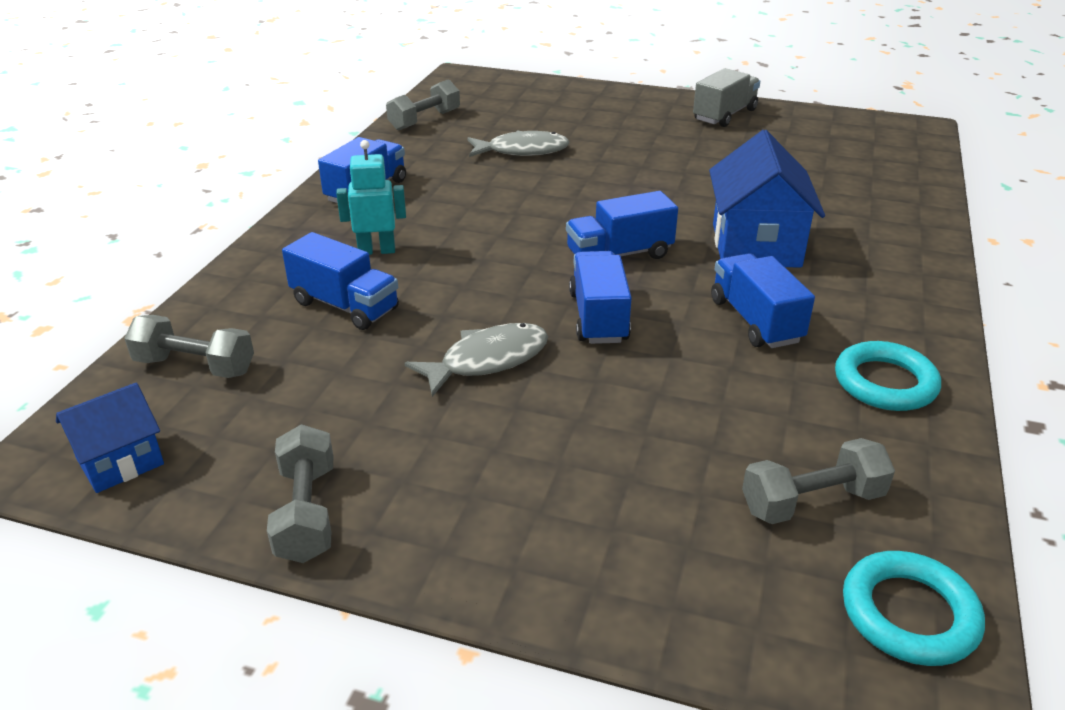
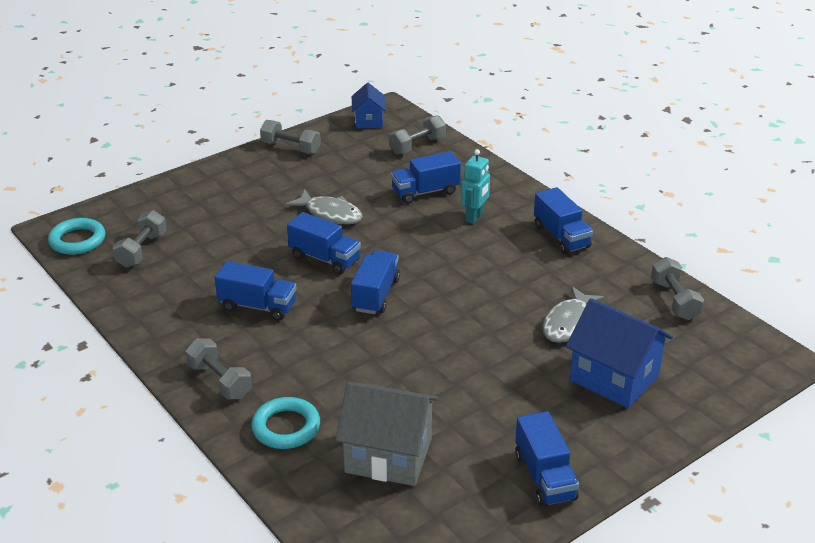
camera: 125 degrees right, 0 degrees up
(488, 360) = (330, 214): grey fish -> grey fish turned 60 degrees counterclockwise
(724, 115) = (544, 477): grey truck -> blue truck
(755, 245) = (324, 354): blue house -> blue house (614, 378)
(813, 170) = (388, 455): none -> grey house
(885, 383) = (164, 316): turquoise ring -> turquoise ring (286, 427)
(893, 284) = (220, 381): none -> grey dumbbell

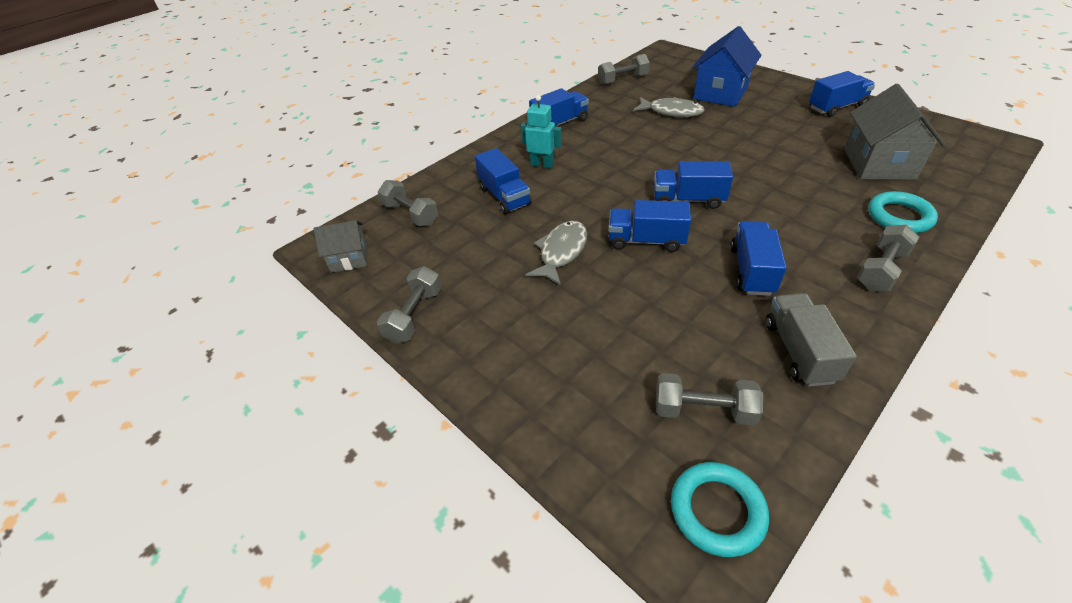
camera: 95 degrees left, 10 degrees up
(162, 304) = (799, 351): none -> grey truck
(324, 258) = (646, 241): blue truck -> blue truck turned 105 degrees counterclockwise
(368, 121) = (349, 258): blue house -> grey house

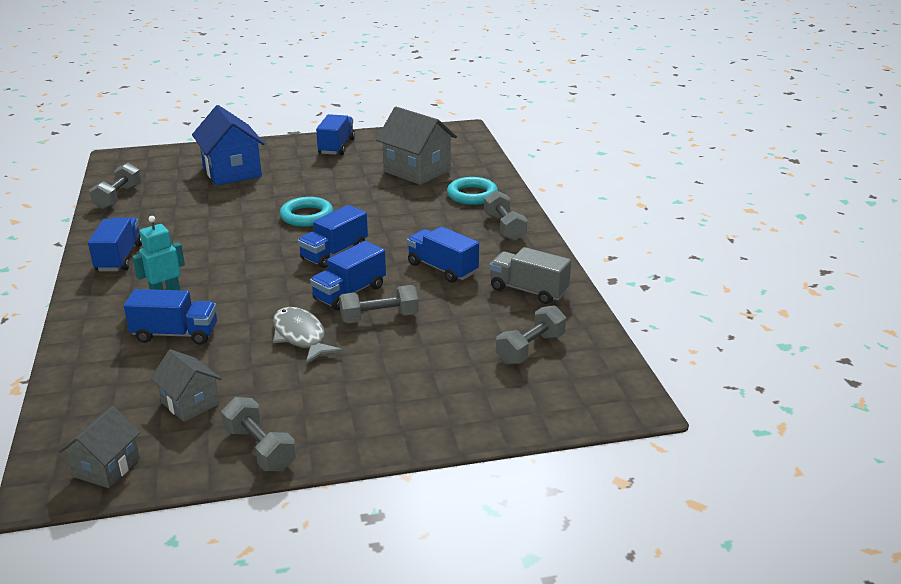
camera: 60 degrees left, 15 degrees down
(411, 214) = (102, 400): grey dumbbell -> grey dumbbell (379, 318)
(438, 250) = (190, 403): none -> grey house
(671, 112) = (214, 202): grey fish -> none
(717, 511) = (602, 380): turquoise ring -> turquoise ring (307, 216)

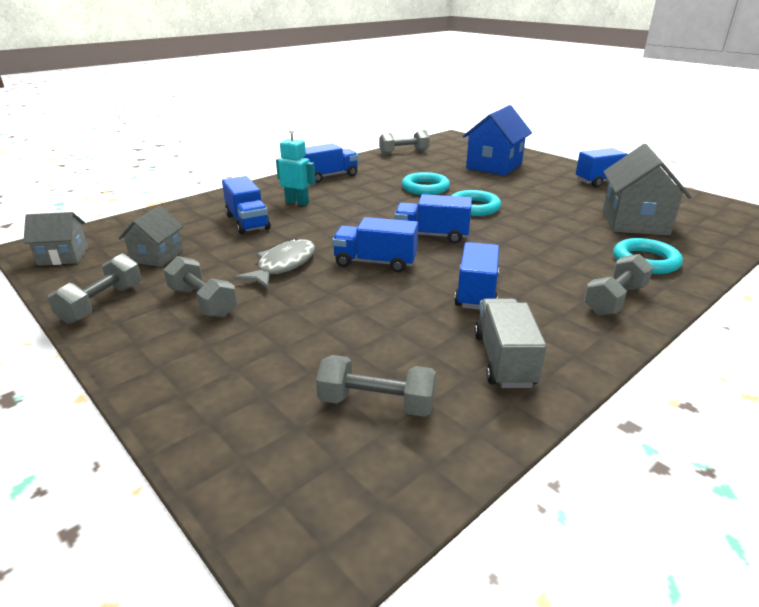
camera: 60 degrees right, 0 degrees up
(232, 220) = (425, 188): none -> turquoise ring
(379, 318) = (348, 289): grey dumbbell -> grey dumbbell (202, 302)

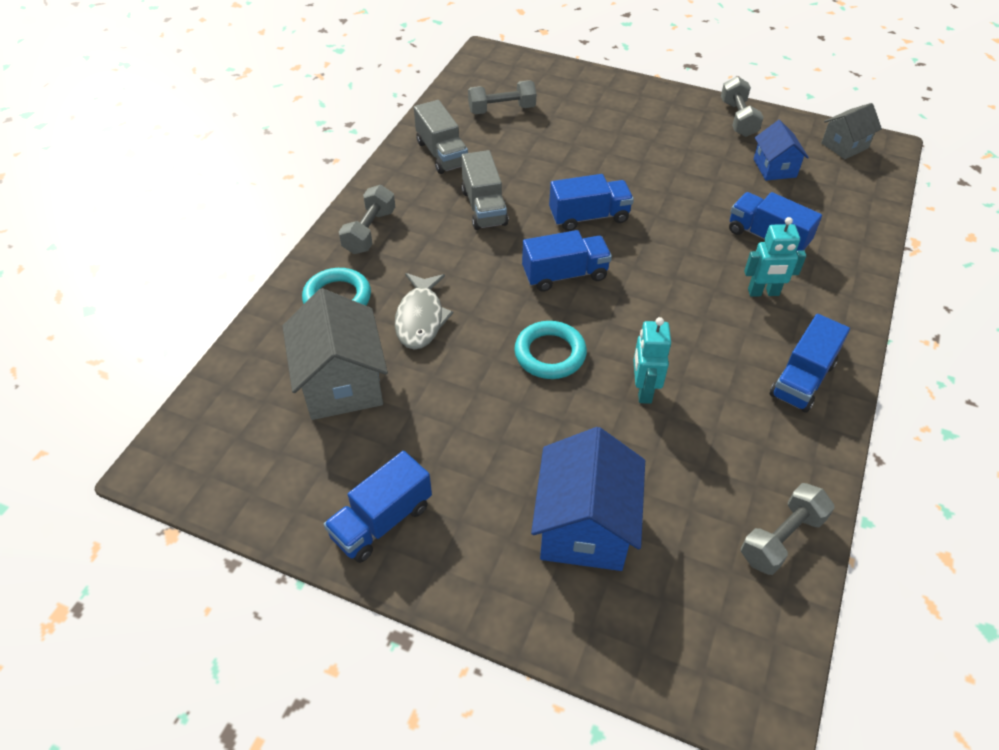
camera: 155 degrees right, 20 degrees up
(157, 256) = (774, 168): grey house -> blue house
(202, 302) = (674, 139): grey dumbbell -> none
(283, 265) = (661, 190): grey fish -> grey fish (420, 318)
(425, 188) = (643, 390): turquoise ring -> turquoise robot
(476, 292) = (484, 207): blue truck -> grey truck

